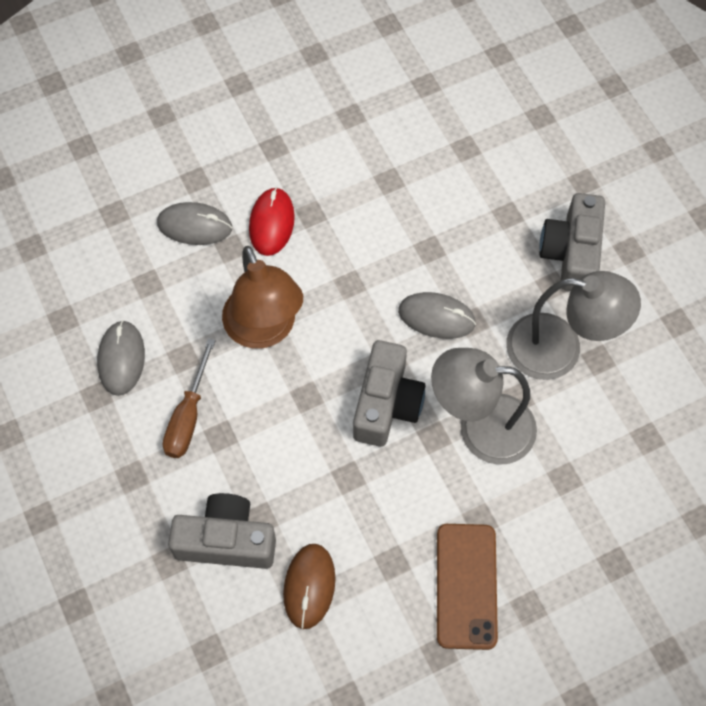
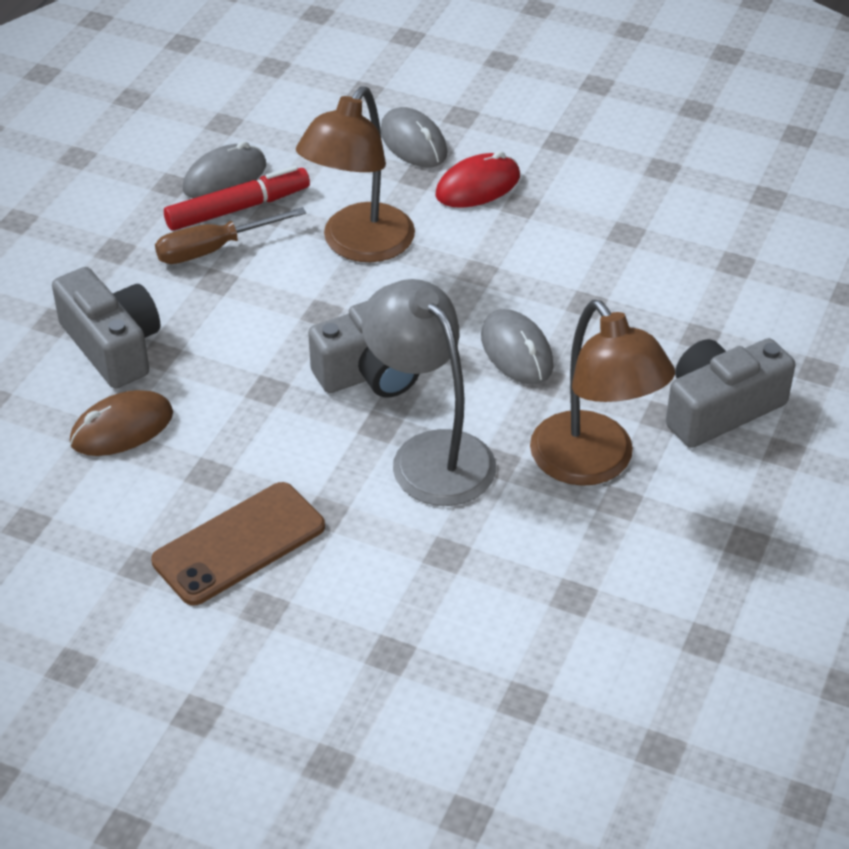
camera: 50 degrees right, 20 degrees down
(161, 373) = (238, 208): none -> red marker
(559, 350) = (593, 464): grey lamp -> brown lamp

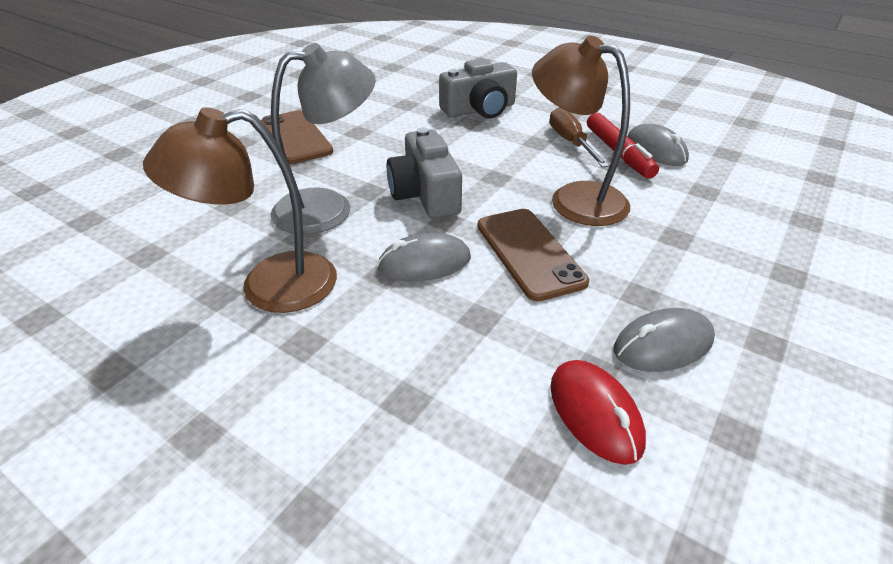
camera: 100 degrees right, 5 degrees down
(122, 428) = (408, 110): brown mouse -> none
(413, 143) = (729, 239): grey mouse -> grey mouse (663, 344)
(476, 276) = (529, 253): none -> brown phone
(478, 186) = (667, 270): red mouse -> red mouse (595, 413)
(720, 409) = (289, 391): grey camera -> none

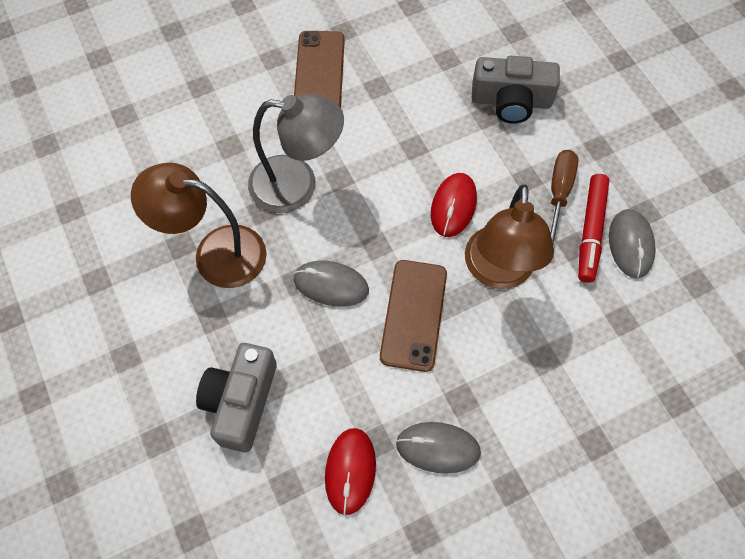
camera: 30 degrees right, 25 degrees up
(425, 194) = (381, 205): grey camera -> grey camera (241, 402)
(492, 174) = (453, 206): none -> red mouse
(574, 198) = (498, 272): brown lamp -> brown lamp turned 150 degrees counterclockwise

